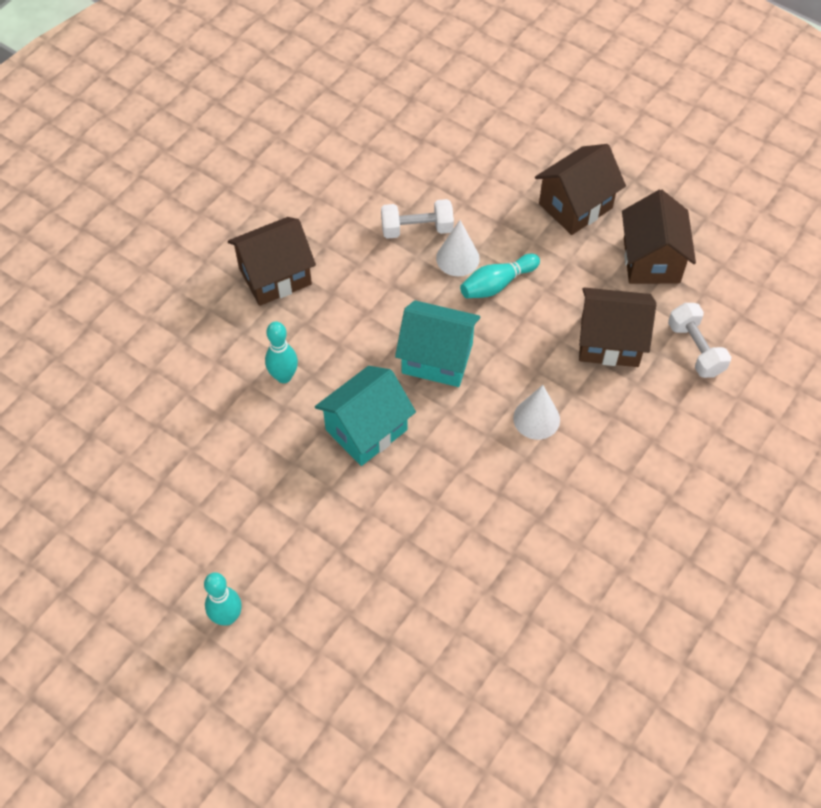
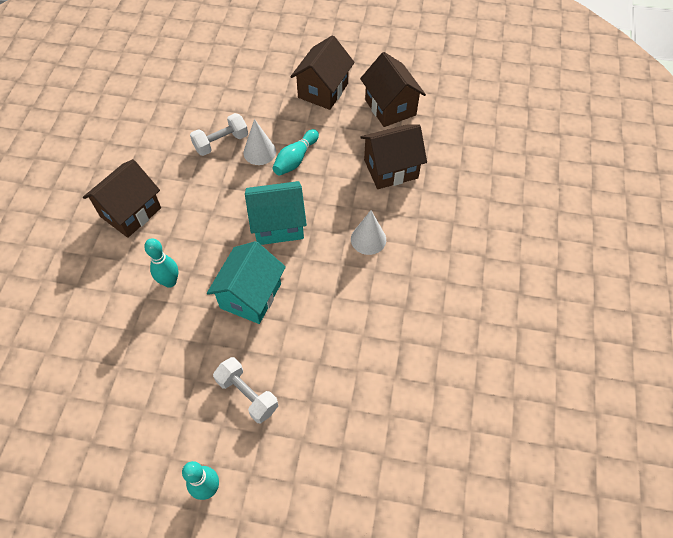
camera: 25 degrees left, 0 degrees up
(695, 349) = (448, 153): white dumbbell -> white dumbbell (247, 394)

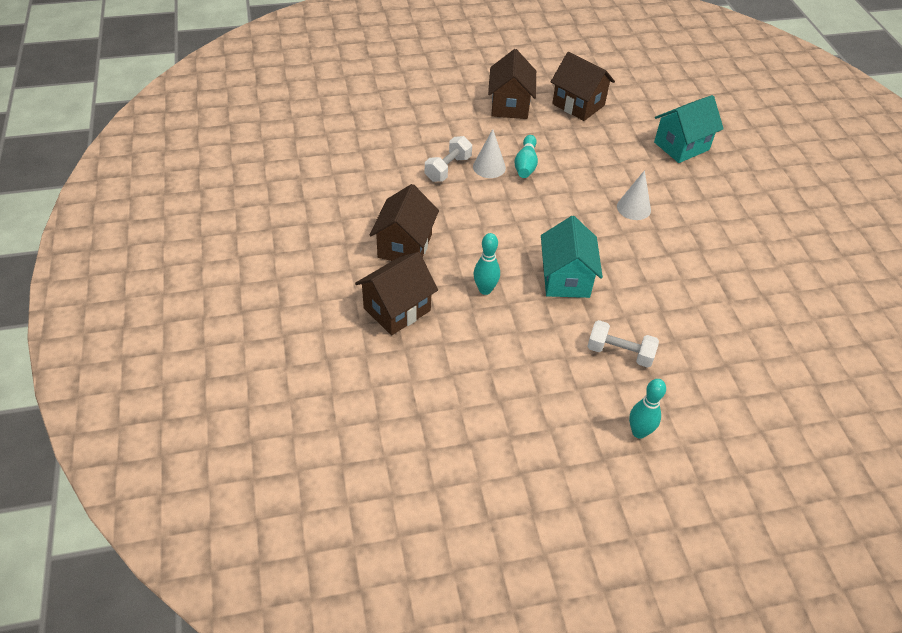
camera: 25 degrees left, 10 degrees down
(278, 225) = (549, 218): turquoise house -> turquoise house (681, 146)
(390, 169) = (613, 151): brown house -> brown house (397, 309)

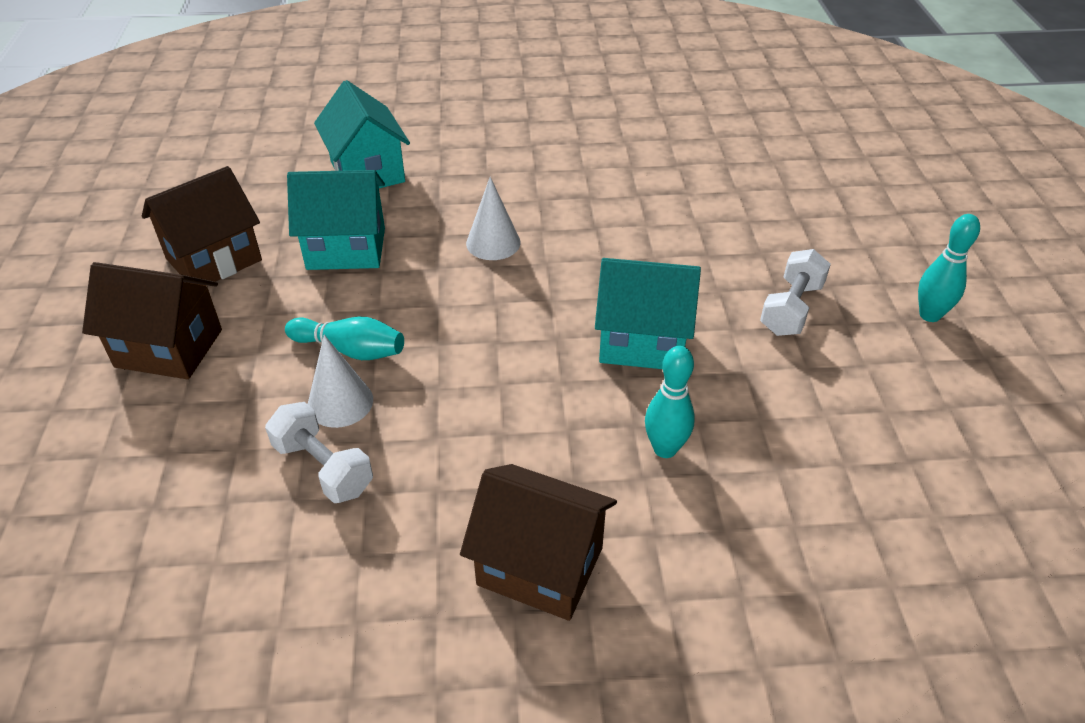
camera: 80 degrees left, 5 degrees down
(397, 309) = (717, 595): brown house -> none
(605, 149) = (346, 248): none -> turquoise house

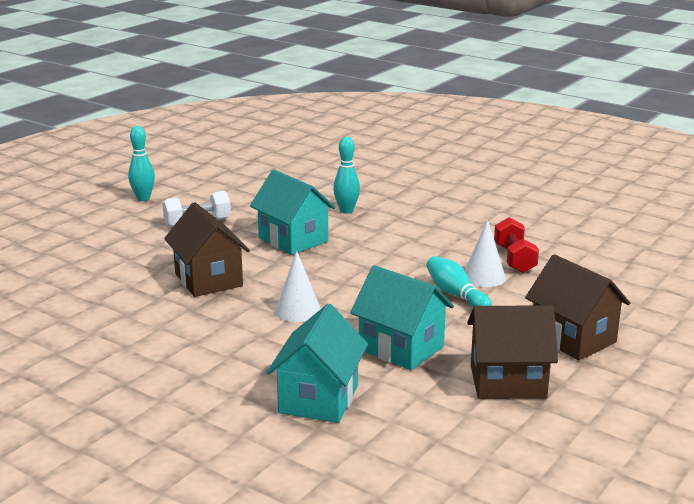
camera: 140 degrees left, 20 degrees down
(323, 468) = (514, 259): white dumbbell -> red dumbbell
(540, 566) = (446, 206): brown house -> brown house (208, 280)

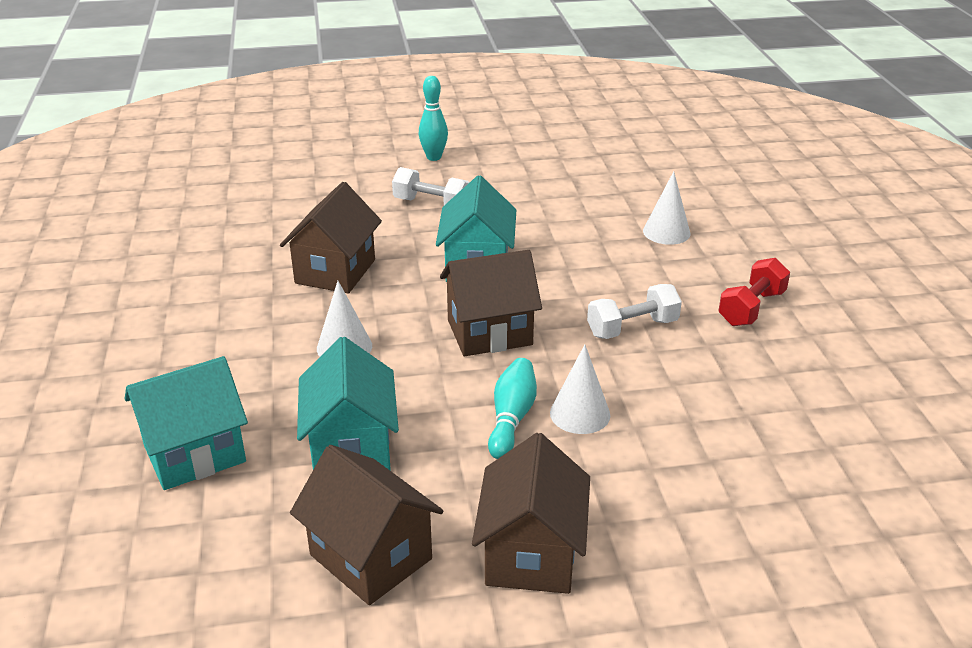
camera: 45 degrees right, 10 degrees up
(346, 211) = (585, 256): turquoise bowling pin -> none
(367, 183) = (666, 232): none -> white cone
(367, 266) = (489, 332): none -> brown house
(436, 231) = (632, 328): none -> white dumbbell
(514, 259) = (655, 411): red dumbbell -> red dumbbell (751, 308)

